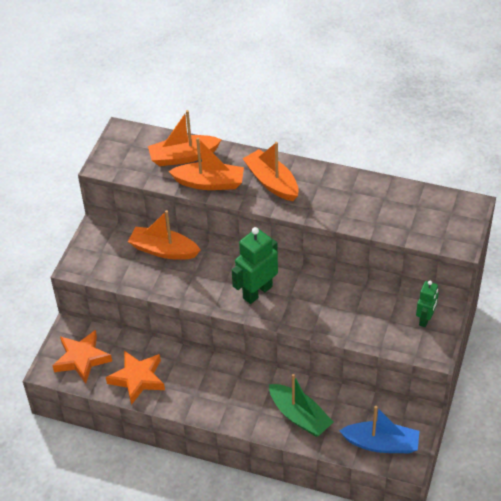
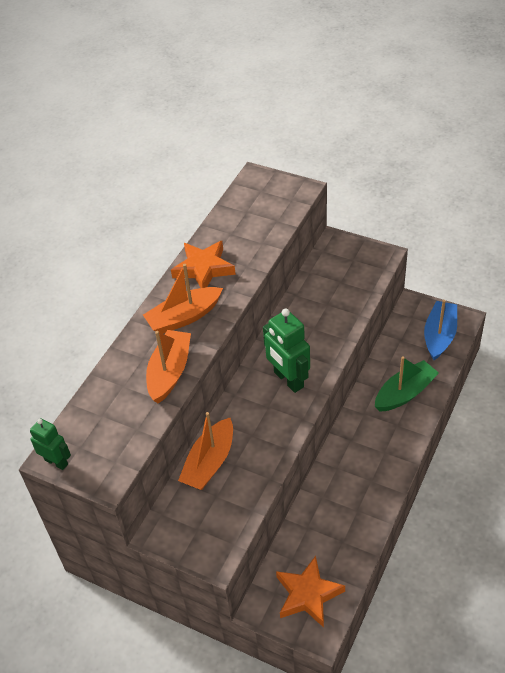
camera: 80 degrees left, 0 degrees up
(137, 379) = (344, 535): orange star -> orange star (204, 269)
(183, 157) = (119, 395): orange boat -> none
(425, 319) = (343, 257): green robot -> green robot (56, 462)

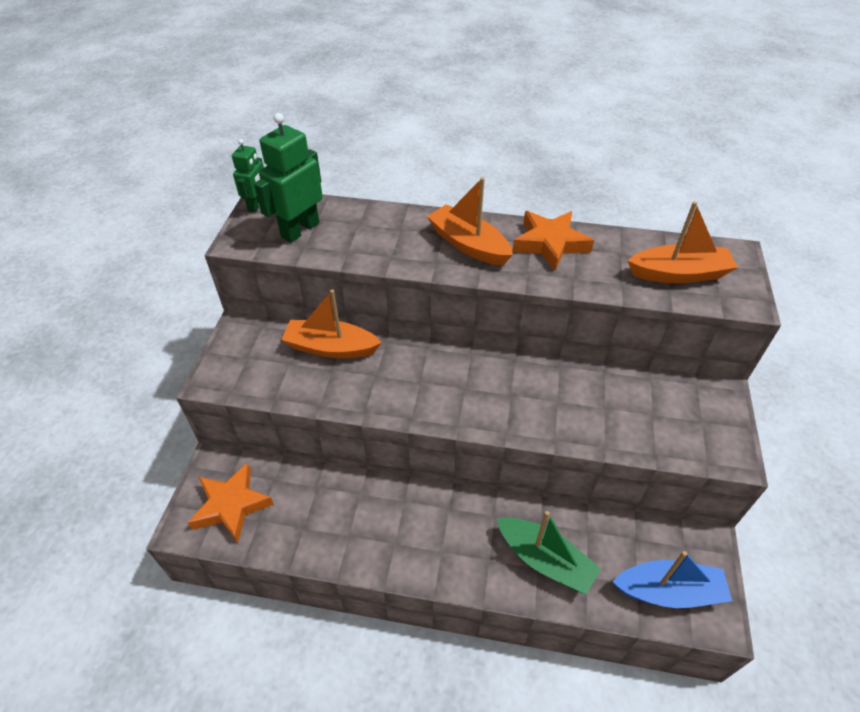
camera: 70 degrees right, 0 degrees up
(169, 372) = (386, 252): orange boat -> orange boat (678, 274)
(288, 380) = (465, 392): green robot -> green robot (300, 230)

